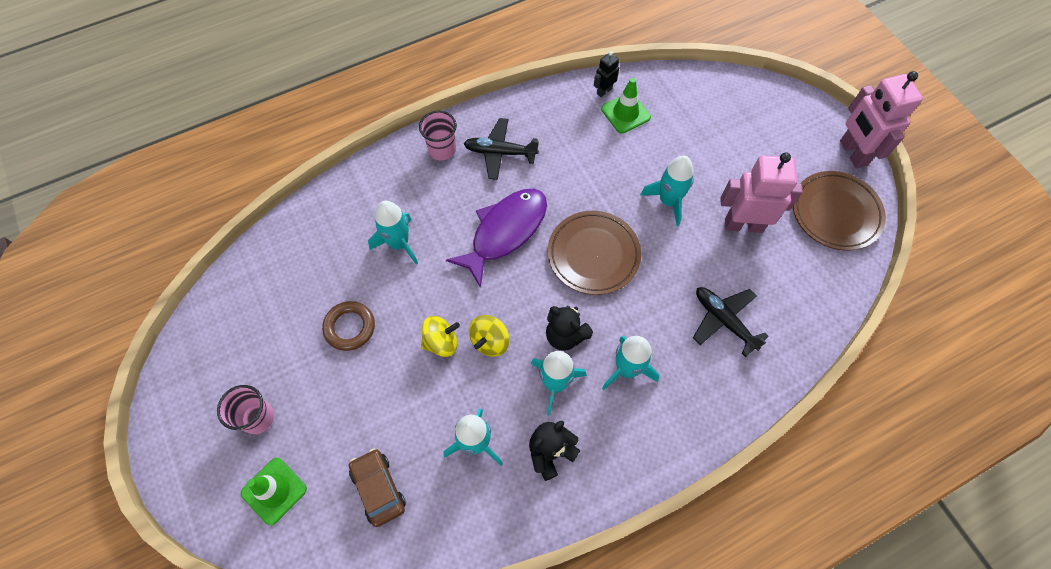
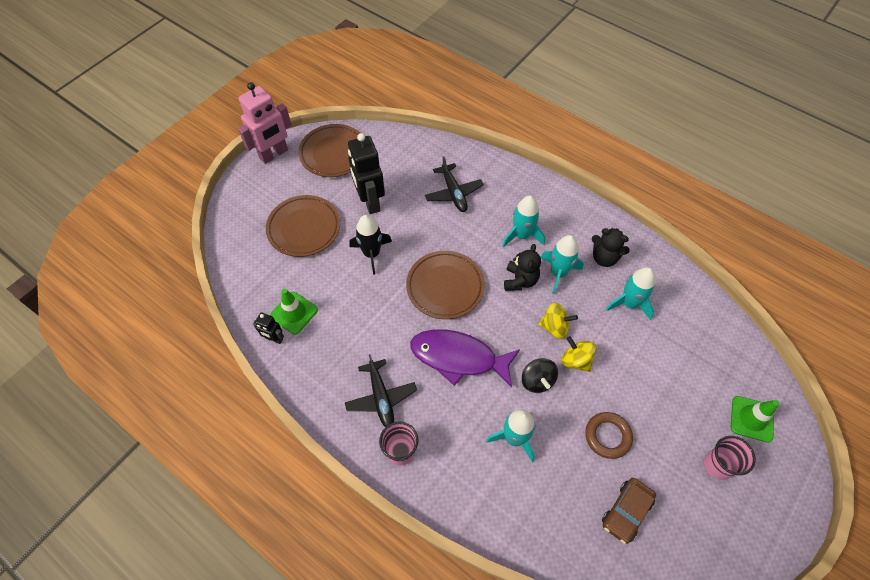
camera: 115 degrees left, 5 degrees down
(378, 488) = (699, 349): brown car -> brown car (626, 512)
(441, 292) = (537, 380): none -> black spinning top
(668, 201) = (371, 254): turquoise rocket -> black rocket
(723, 320) = (454, 193): black plane -> black plane turned 45 degrees counterclockwise
(729, 151) = (304, 228): none -> brown plate
(743, 225) = (370, 202): pink robot -> black robot

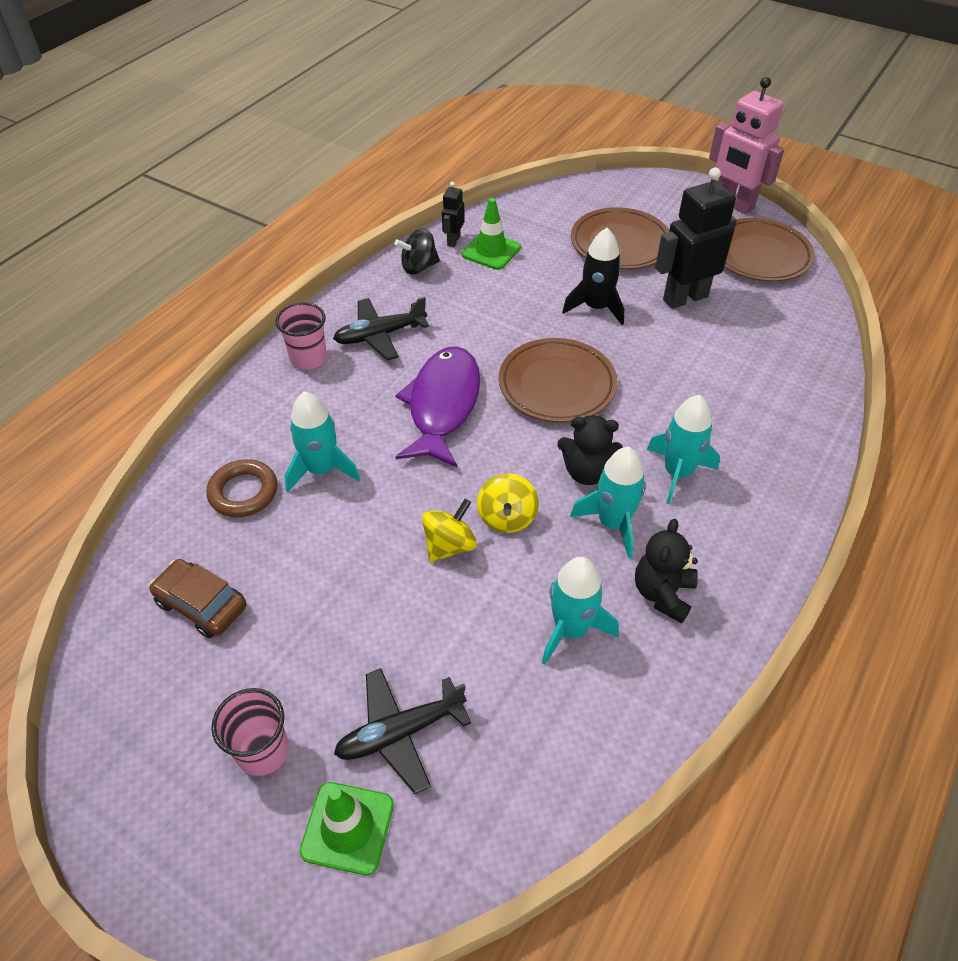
camera: 85 degrees right, 10 degrees down
(454, 193) = (735, 385): black plane -> black plane (400, 733)
(537, 380) = (411, 495): black spinning top -> black spinning top (419, 267)
(607, 436) = (320, 585): brown ring -> brown ring (243, 492)

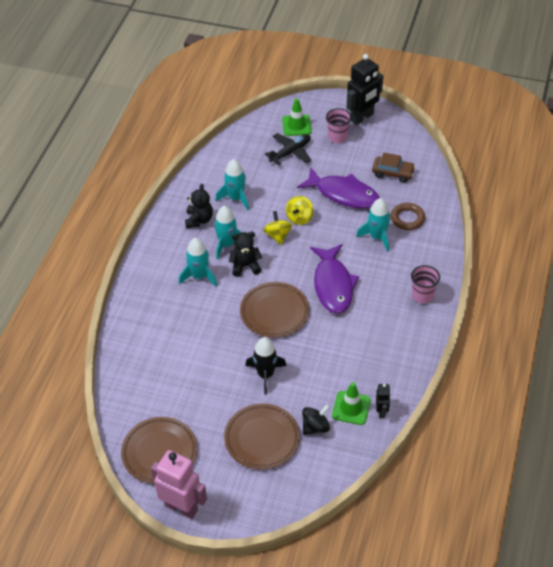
camera: 165 degrees right, 0 degrees up
(335, 578) = (343, 194): none -> purple fish
(380, 335) = (390, 321): black plane -> none
(419, 267) = (394, 380): black spinning top -> black spinning top (315, 427)
(685, 298) = (209, 397): black robot -> black robot (362, 117)

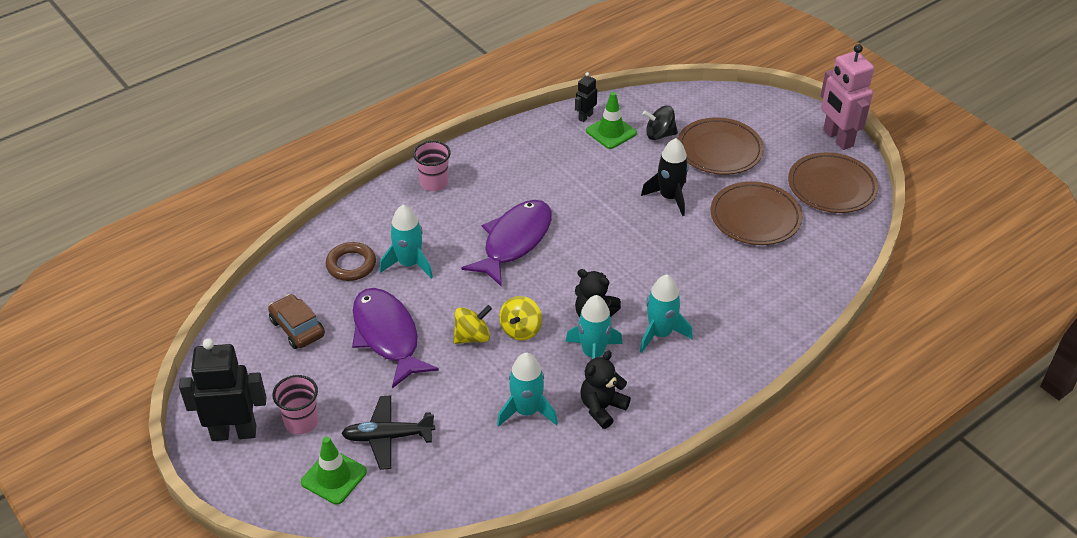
camera: 145 degrees left, 5 degrees down
(274, 312) = (606, 248): brown plate -> brown plate (755, 217)

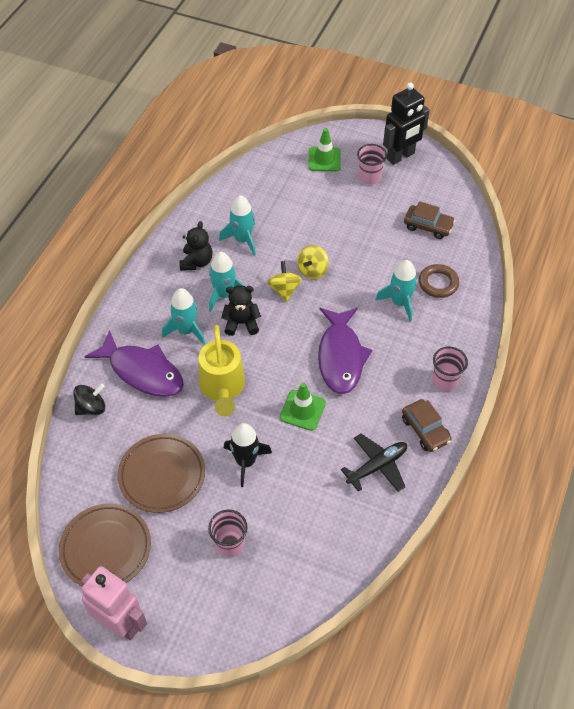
camera: 150 degrees right, 10 degrees up
(387, 336) = (367, 246): purple fish -> purple fish (142, 372)
(388, 437) = (313, 190): black plane -> black plane (377, 466)
(488, 157) = (425, 430): none -> brown car
(585, 116) = (378, 524): black robot -> none
(611, 132) = (342, 516): green traffic cone -> green traffic cone (302, 410)
(654, 263) = (222, 388): none -> yellow watering can
(659, 135) = (296, 536): black spinning top -> black spinning top (91, 407)
(719, 150) = (229, 544): brown plate -> pink cup

